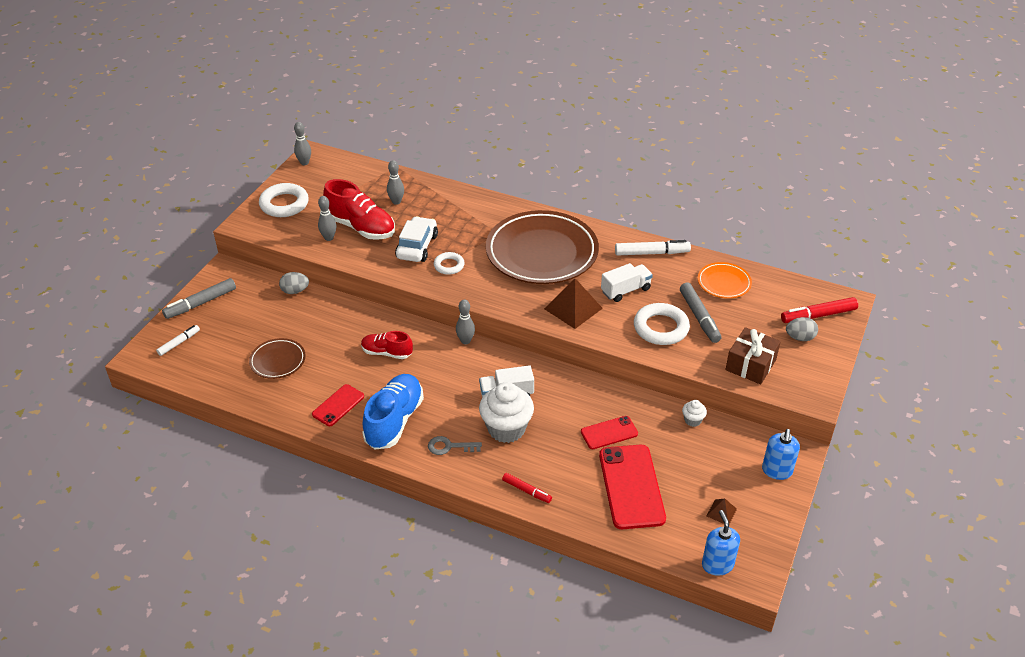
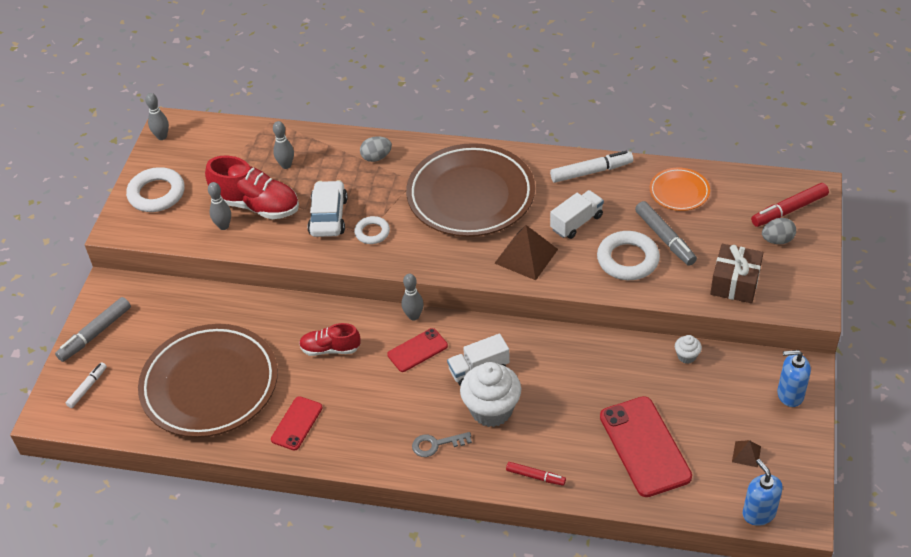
camera: 10 degrees left, 5 degrees up
(278, 361) = (210, 385): brown plate -> brown plate, size x2.16
(295, 291) = (200, 296): grey egg -> grey egg (376, 157)
(394, 421) = (365, 428): blue shoe -> none
(609, 433) = (603, 390): red phone -> red phone (417, 350)
(777, 471) = (790, 394): blue soap dispenser -> blue soap dispenser turned 90 degrees clockwise

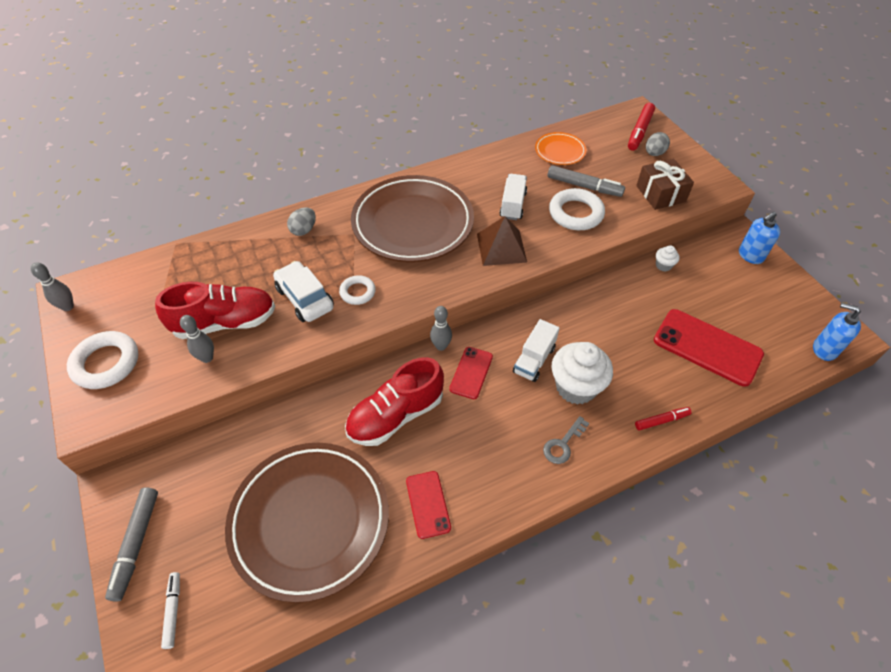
camera: 40 degrees left, 5 degrees up
(286, 165) = (224, 274): grey bowling pin -> none
(330, 349) = (396, 415): red shoe -> red shoe, size x1.68
(591, 172) = (486, 165): white marker -> none
(746, 454) = (771, 312): brown pyramid -> none

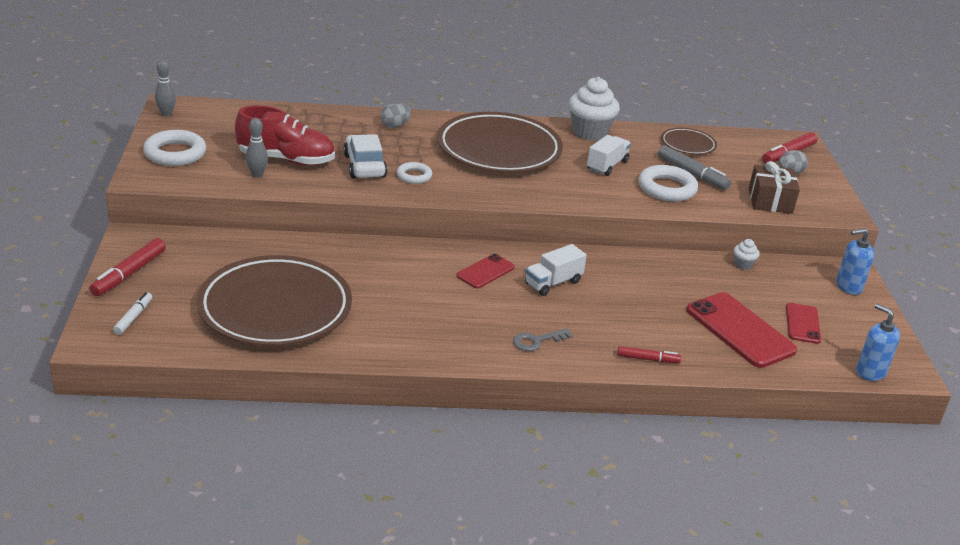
camera: 20 degrees right, 20 degrees down
(136, 544) = (129, 274): grey marker -> red marker
(396, 415) = (395, 274): red shoe -> none
(428, 504) = (383, 333): red phone -> red phone (803, 323)
(441, 346) = (470, 247): grey bowling pin -> none
(501, 247) = (572, 188): brown pyramid -> none
(560, 151) = (688, 145): orange plate -> brown plate
(576, 387) = (580, 312): white cupcake -> white cupcake (589, 132)

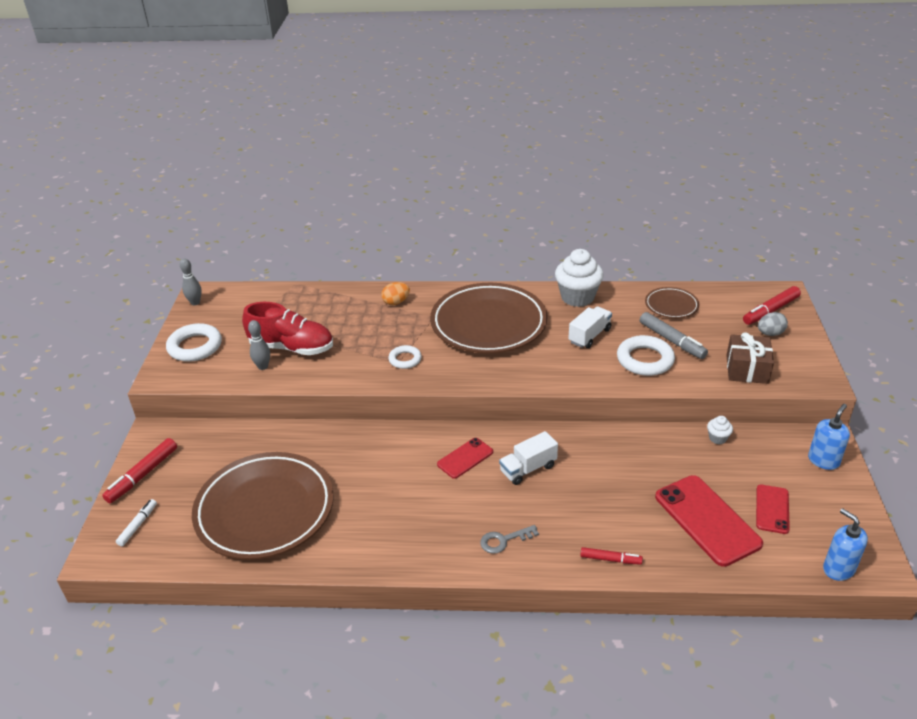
camera: 10 degrees right, 5 degrees up
(364, 166) = (361, 350): white car -> none
(395, 126) = (396, 302): grey egg -> orange egg
(848, 286) = (823, 460): blue soap dispenser -> blue soap dispenser turned 135 degrees clockwise

